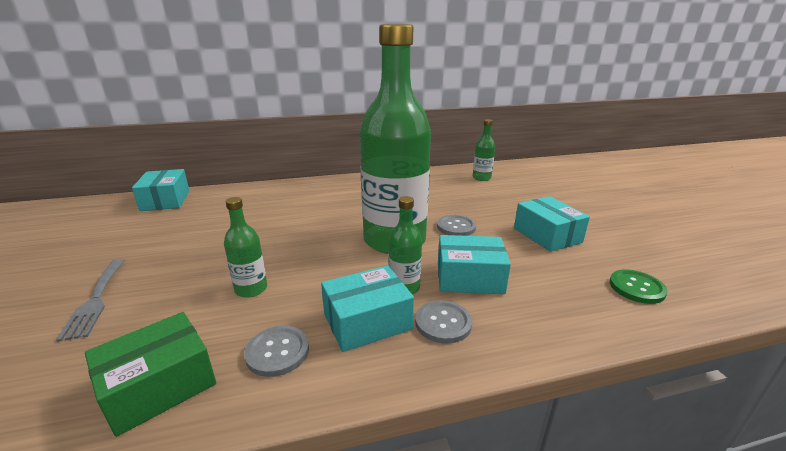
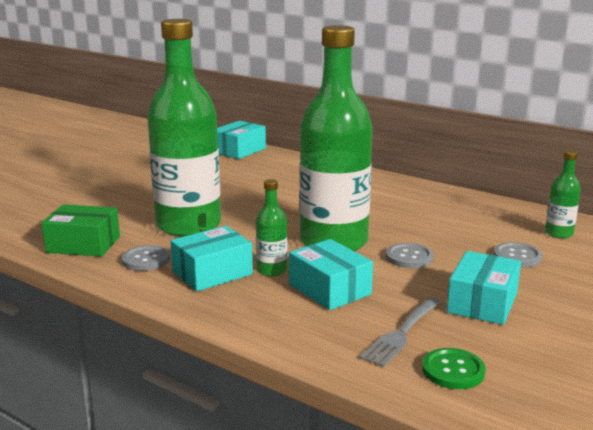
camera: 50 degrees right, 5 degrees down
(96, 300) = (117, 195): grey fork -> grey fork (401, 333)
(251, 289) = (188, 226): green bottle -> green bottle, size x2.40
(367, 321) = (212, 273): turquoise box -> turquoise box turned 60 degrees counterclockwise
(443, 323) = (251, 298): grey button -> grey button (517, 256)

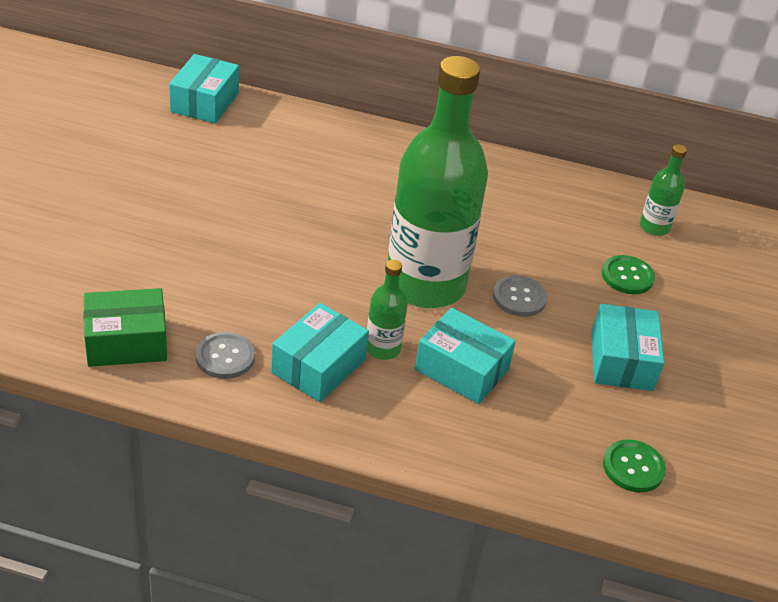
camera: 25 degrees left, 20 degrees up
(188, 226) = (236, 281): green bottle -> none
(401, 333) = (565, 425): grey fork -> none
(517, 256) = (627, 276): grey button -> green button

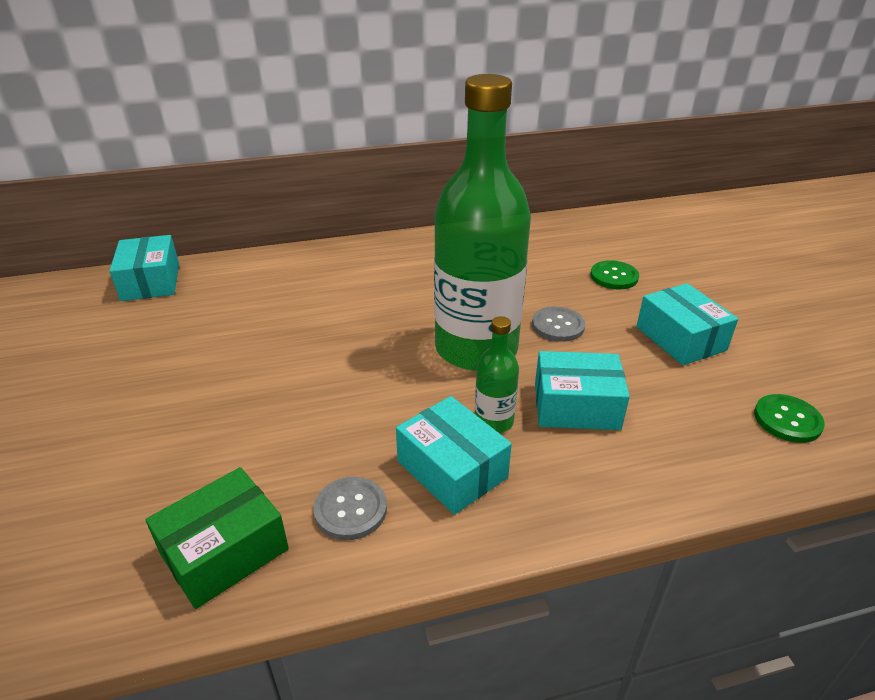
camera: 25 degrees left, 5 degrees down
(318, 366) = (452, 469): turquoise box -> turquoise box turned 45 degrees counterclockwise
(654, 227) = (593, 237): green bottle -> none

